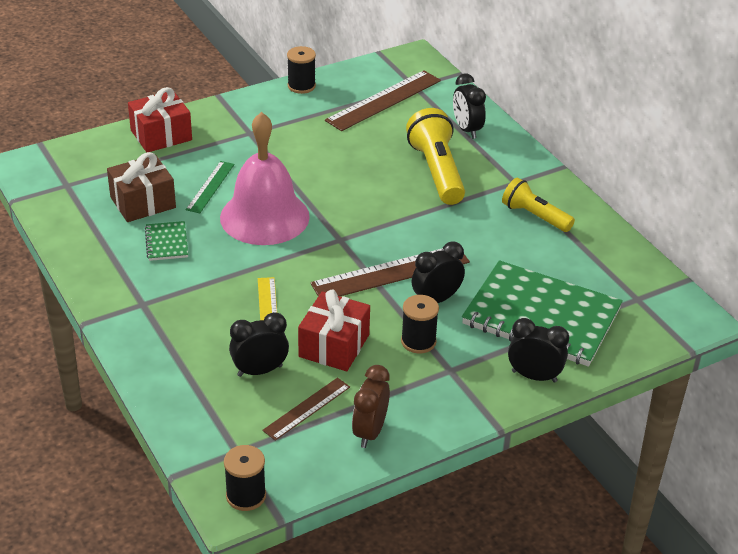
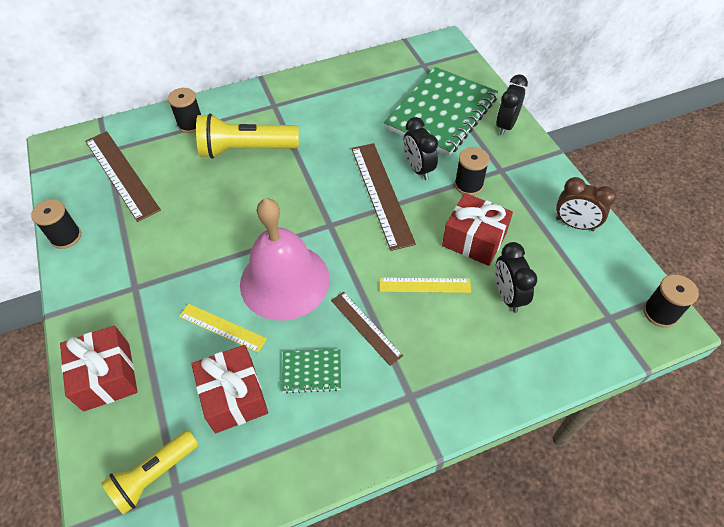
camera: 80 degrees left, 15 degrees up
(143, 202) = (234, 396): brown gift -> red gift
(210, 187) = (222, 327): green ruler -> yellow ruler
(307, 408) = (552, 264): brown ruler -> brown ruler (365, 327)
(467, 130) = (191, 124): black clock -> black spool
(534, 216) = (321, 100): yellow flashlight -> yellow flashlight (154, 475)

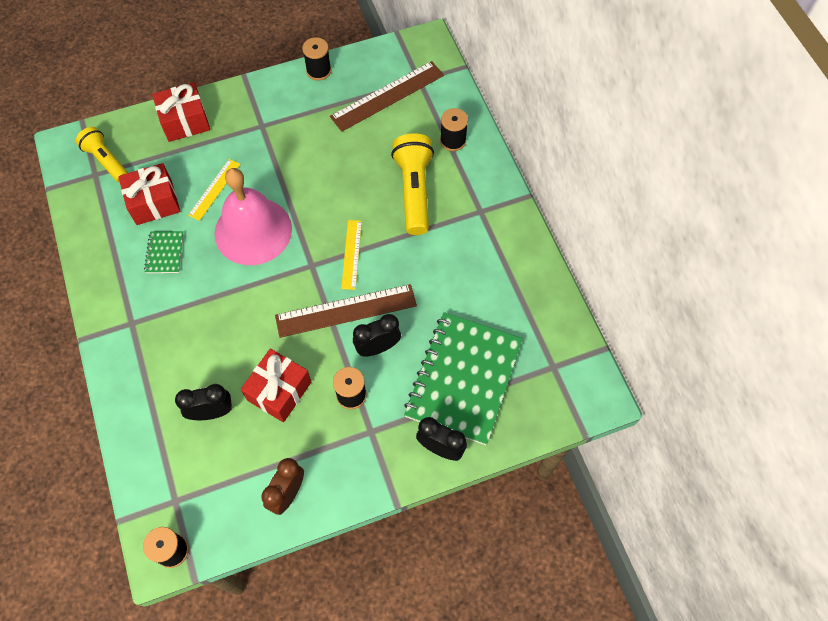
camera: 90 degrees right, 10 degrees up
(365, 327) = (198, 292): brown ruler -> none
(425, 285) = (233, 342): yellow ruler -> yellow ruler (351, 254)
(441, 113) = (463, 379): green notebook -> green notebook turned 75 degrees clockwise

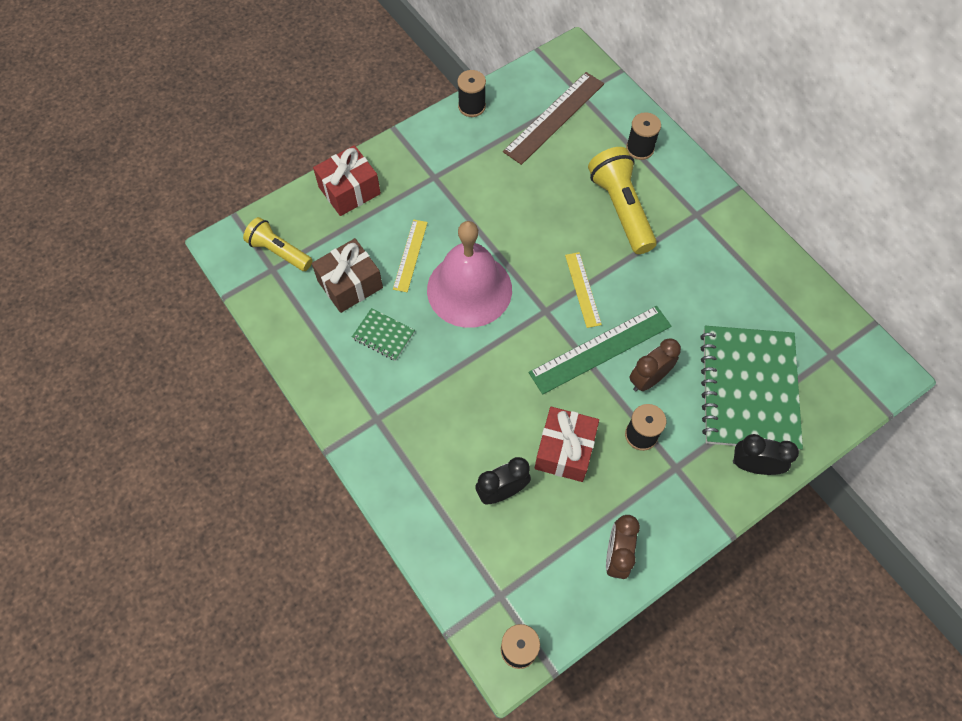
camera: 15 degrees left, 0 degrees up
(154, 202) = (350, 284): red gift -> brown gift
(165, 253) = (383, 335): green notebook -> green notebook turned 45 degrees counterclockwise
(346, 311) = (600, 349): brown ruler -> green ruler
(377, 347) = (648, 379): black clock -> brown clock

